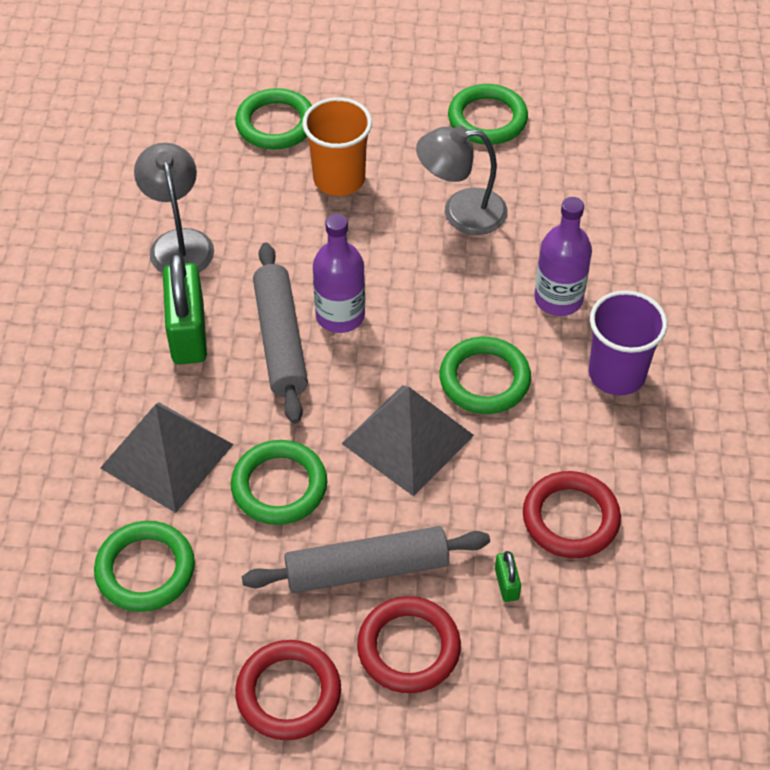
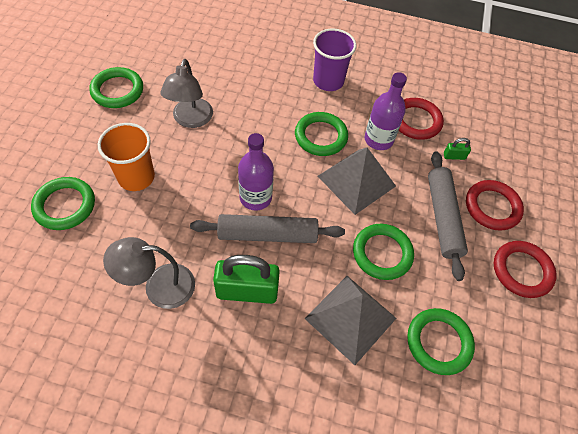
camera: 85 degrees left, 5 degrees up
(558, 299) = (271, 92): purple bottle -> purple bottle (378, 140)

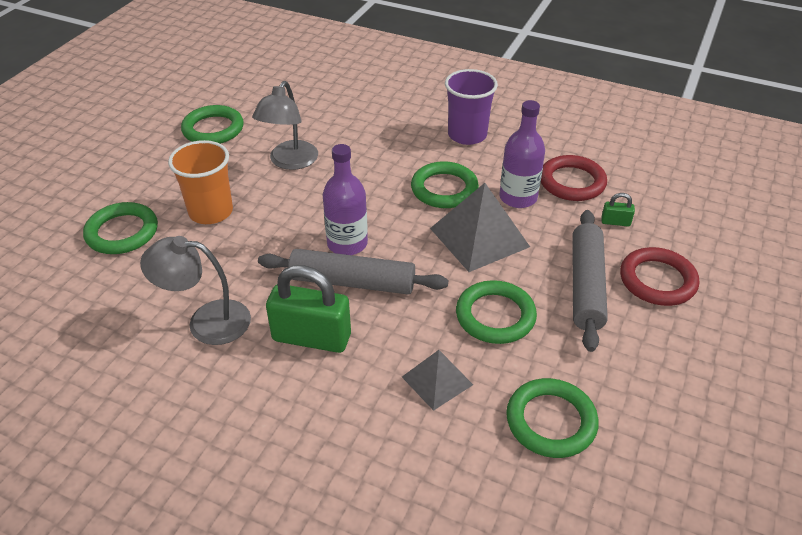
camera: 15 degrees right, 15 degrees down
(350, 318) = (437, 380): grey pyramid -> grey pyramid, size x0.59
(522, 271) = (686, 354): red ring -> none

